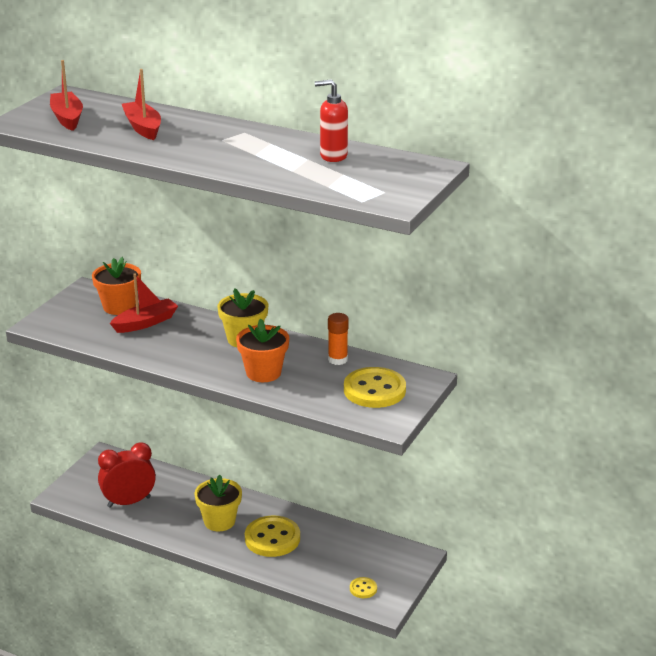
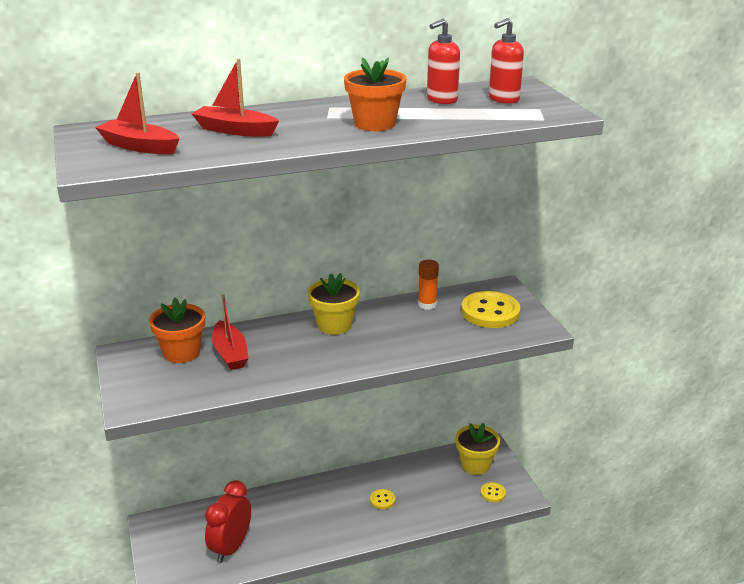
camera: 45 degrees left, 0 degrees up
(145, 323) = (230, 353): red boat -> red boat turned 150 degrees clockwise
(219, 521) = (326, 513): yellow flower pot -> yellow flower pot (475, 465)
(263, 373) = (396, 341): orange flower pot -> orange flower pot (375, 124)
(272, 538) = (382, 500): yellow button -> yellow button, size x0.47
(380, 173) = (503, 99): none -> red soap dispenser

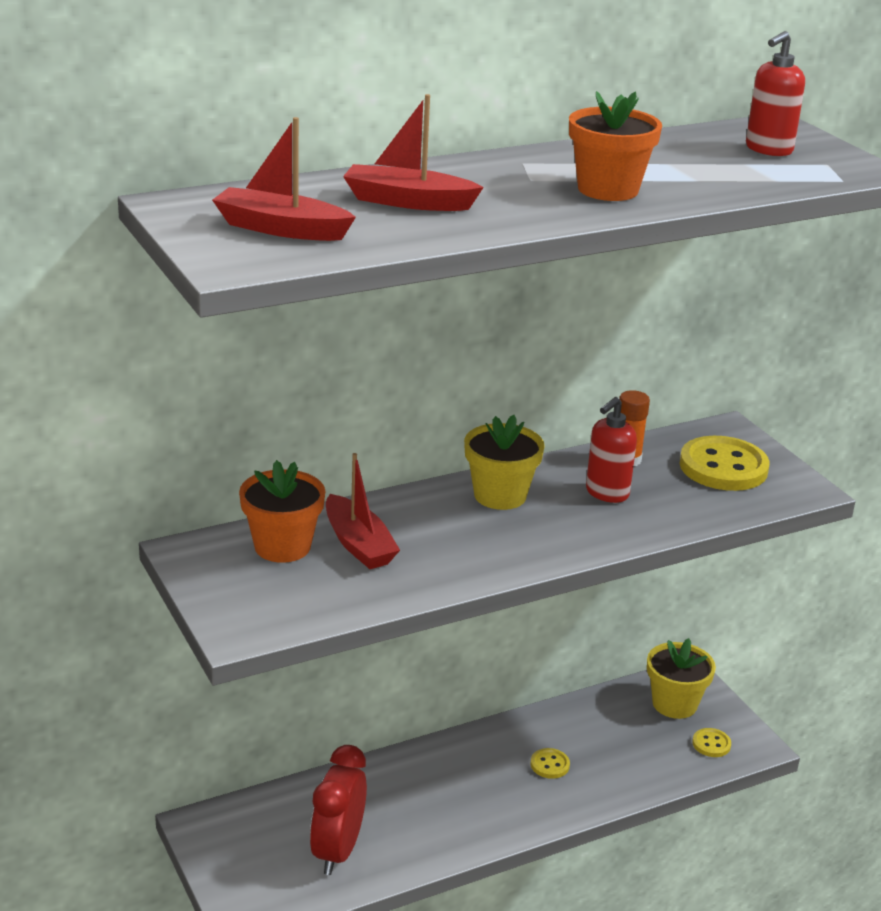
camera: 10 degrees left, 0 degrees up
(441, 100) = (680, 151): red soap dispenser -> red soap dispenser (606, 493)

